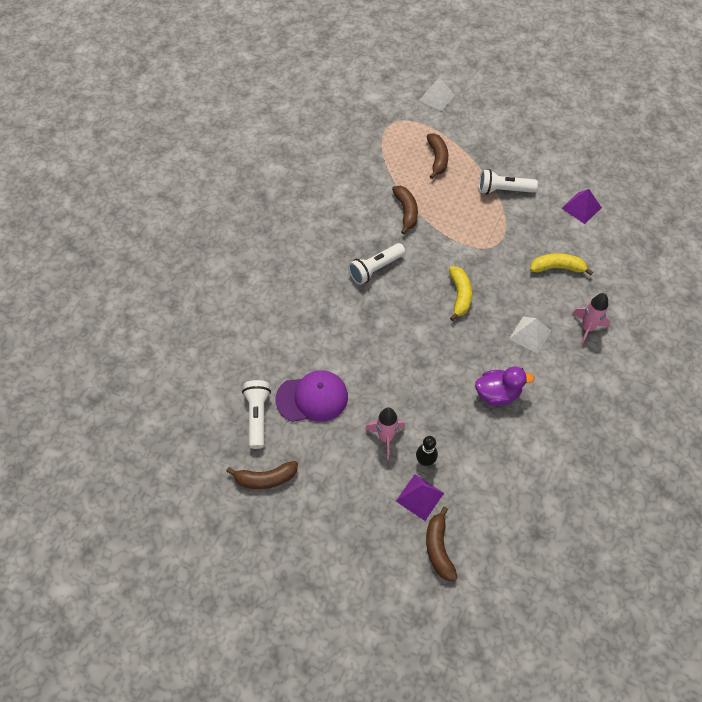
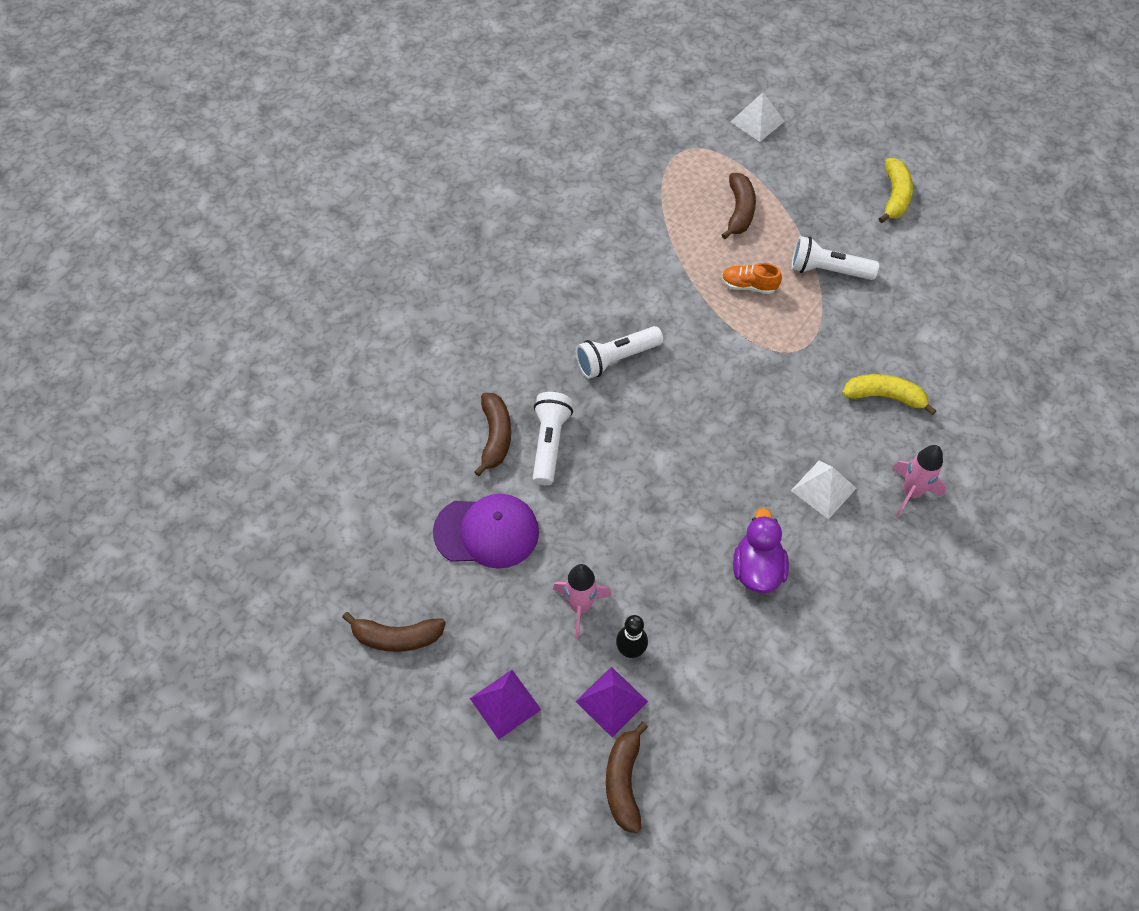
camera: 10 degrees right, 0 degrees up
(257, 416) = (403, 546): white flashlight -> white flashlight (549, 443)
(406, 212) = (677, 282): brown banana -> brown banana (495, 437)
(453, 207) = (749, 286): none -> orange shoe
(459, 295) = (731, 416): yellow banana -> yellow banana (895, 196)
(497, 394) = (757, 569): purple duck -> purple duck turned 90 degrees counterclockwise
(581, 208) = (939, 312): purple pyramid -> purple pyramid (505, 704)

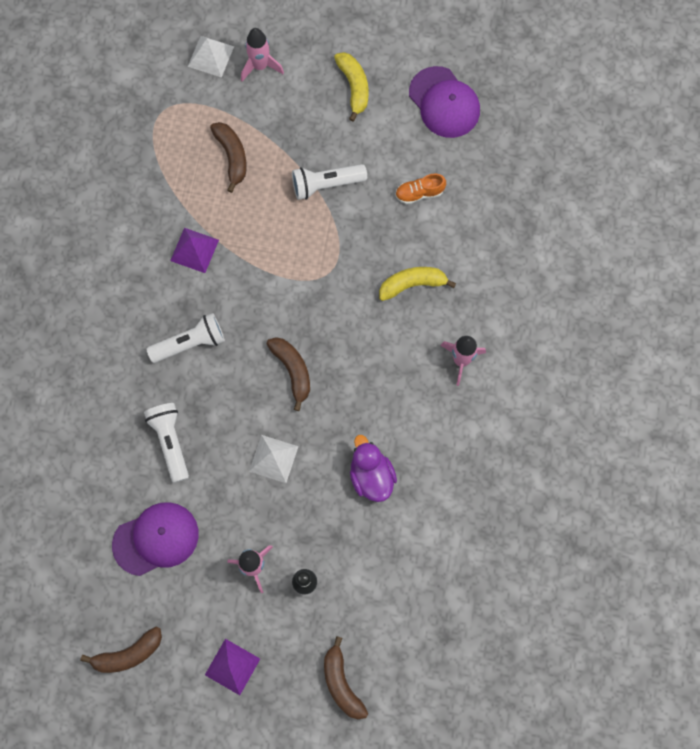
camera: 25 degrees left, 15 degrees up
(495, 437) = (125, 455): brown banana -> brown banana (292, 371)
(611, 701) = (308, 628): purple pyramid -> purple pyramid (194, 250)
(616, 359) = (190, 343): white flashlight -> white flashlight turned 150 degrees counterclockwise
(749, 286) = (268, 227): orange shoe -> orange shoe (419, 193)
(804, 146) = (260, 66): none -> pink rocket
(823, 489) = (395, 387): white pyramid -> white pyramid (273, 458)
(988, 243) = (444, 102): none -> purple cap

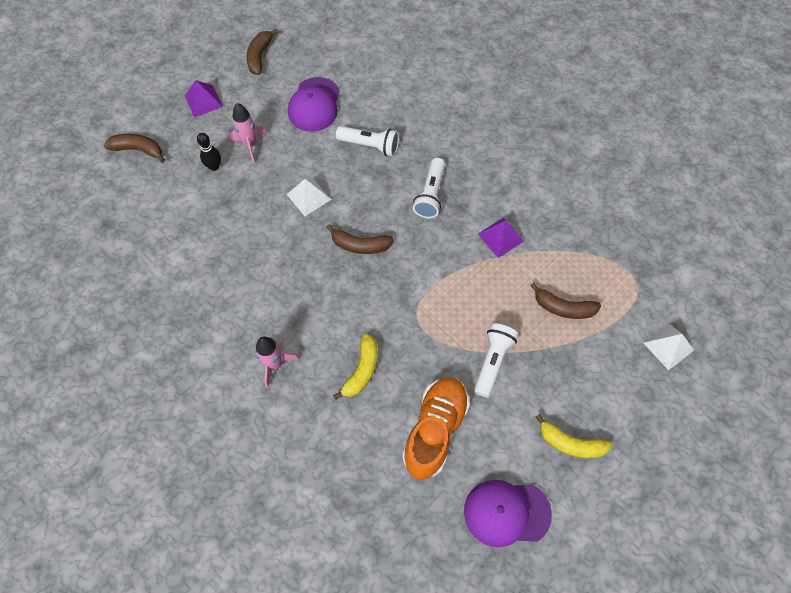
camera: 125 degrees right, 10 degrees down
(260, 66) = (636, 379): pink rocket -> none
(371, 476) = (246, 247): purple duck -> none
(419, 193) = (435, 430): orange shoe -> orange shoe, size x2.09

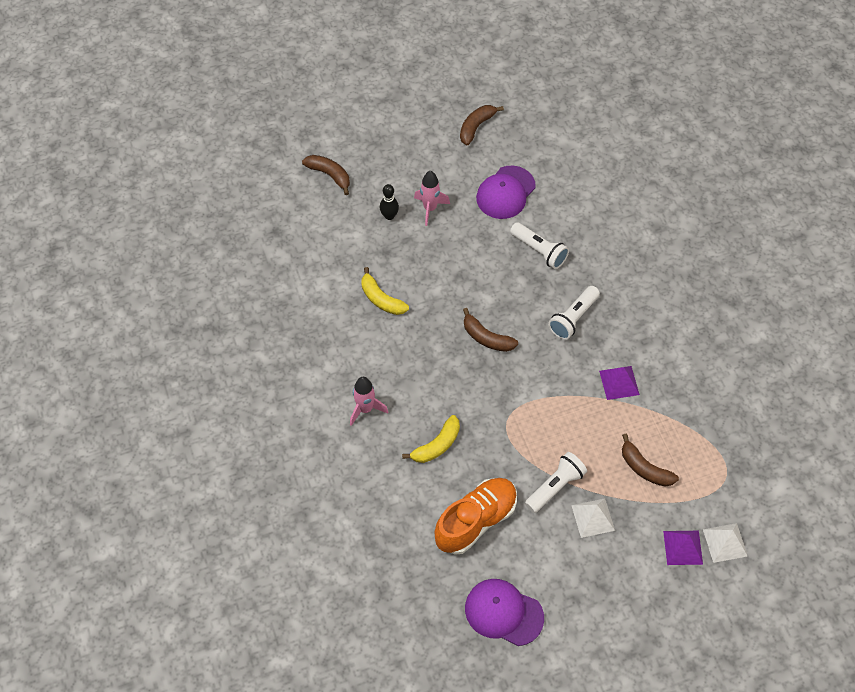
camera: 25 degrees right, 5 degrees down
(203, 101) = (406, 151): purple pyramid -> purple pyramid (683, 547)
(309, 197) = (461, 276): white pyramid -> white pyramid (593, 518)
(570, 443) = (588, 583): yellow banana -> yellow banana (381, 299)

